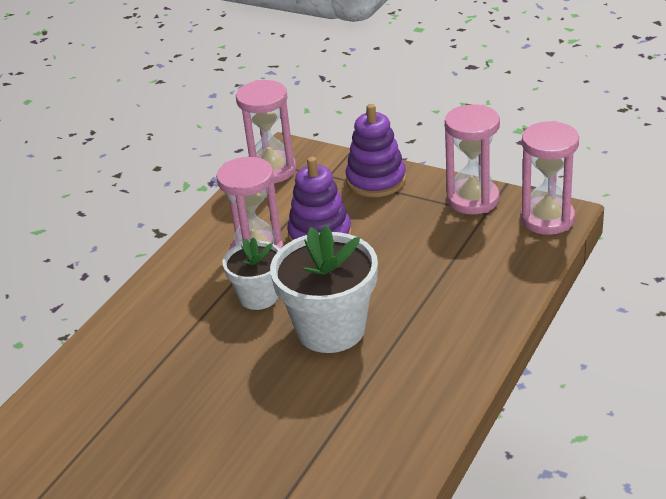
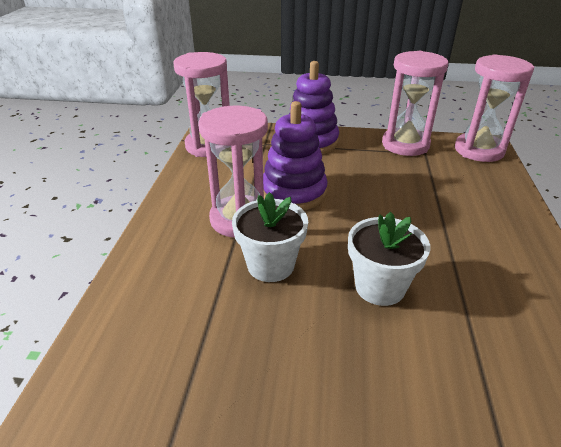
camera: 25 degrees left, 0 degrees up
(331, 329) = (380, 287): white flower pot -> white flower pot, size x0.60

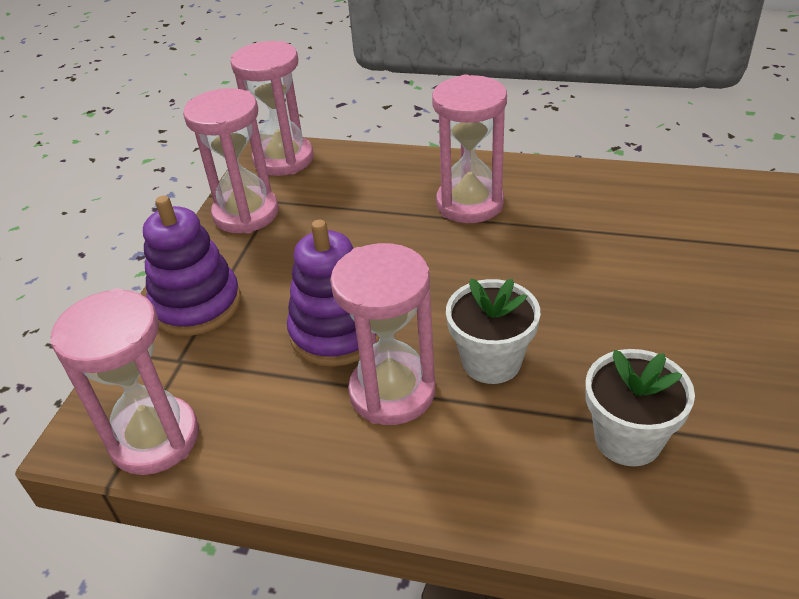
camera: 80 degrees left, 5 degrees up
(380, 287) = (529, 277): white flower pot -> white flower pot (628, 439)
(473, 247) = (469, 204): none -> pink hourglass

